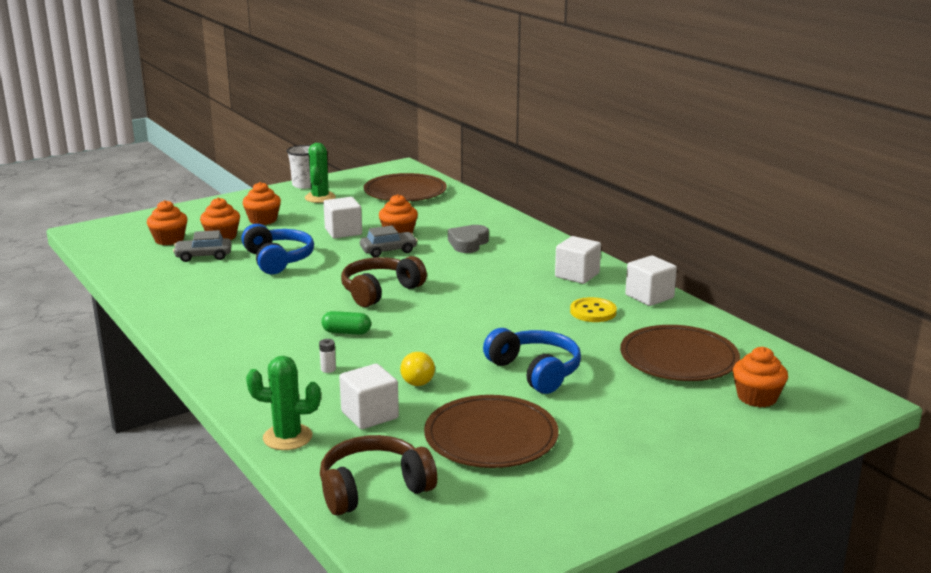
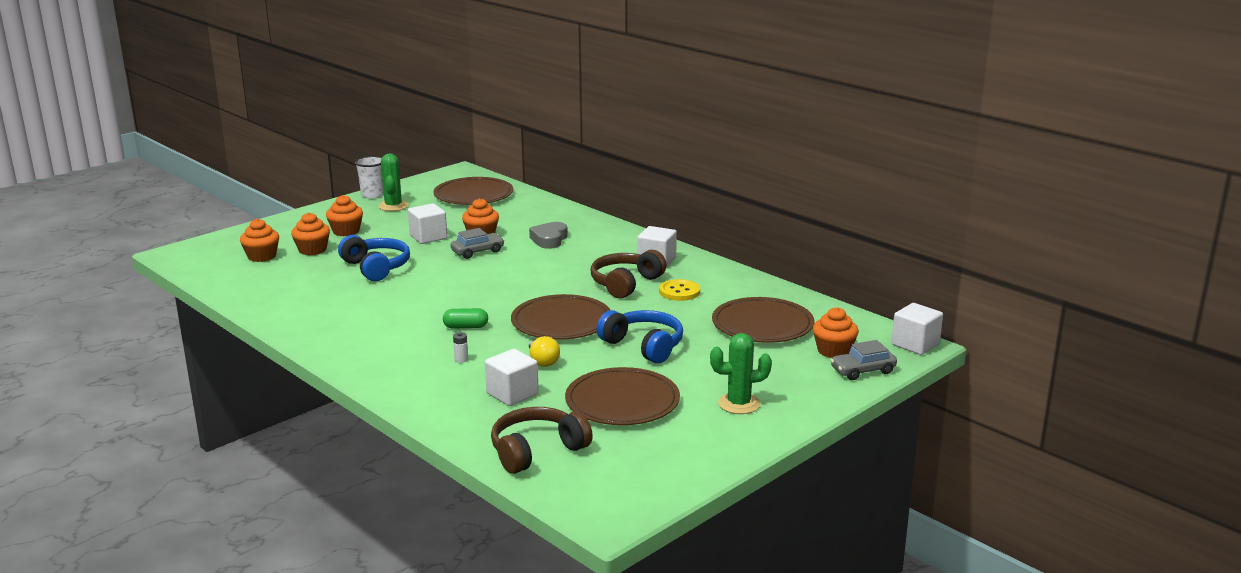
camera: 10 degrees left, 0 degrees up
(203, 256) = (302, 269): grey car -> grey car (862, 371)
(287, 437) = (447, 418): green cactus -> green cactus (739, 404)
(380, 291) = (483, 289): brown headphones -> brown headphones (625, 284)
(452, 335) = (561, 322): none -> brown plate
(649, 296) = (725, 275): white cube -> white cube (915, 344)

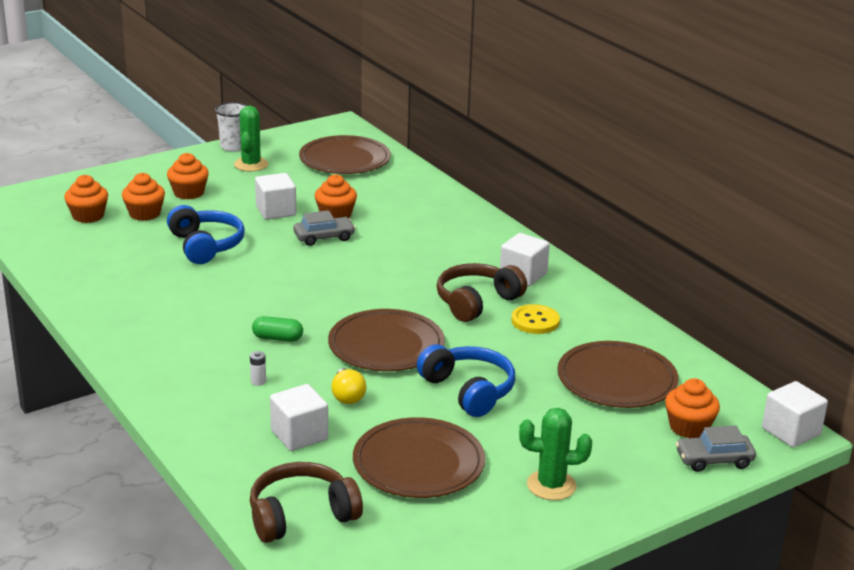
camera: 10 degrees right, 5 degrees up
(549, 239) = (410, 230): grey heart -> none

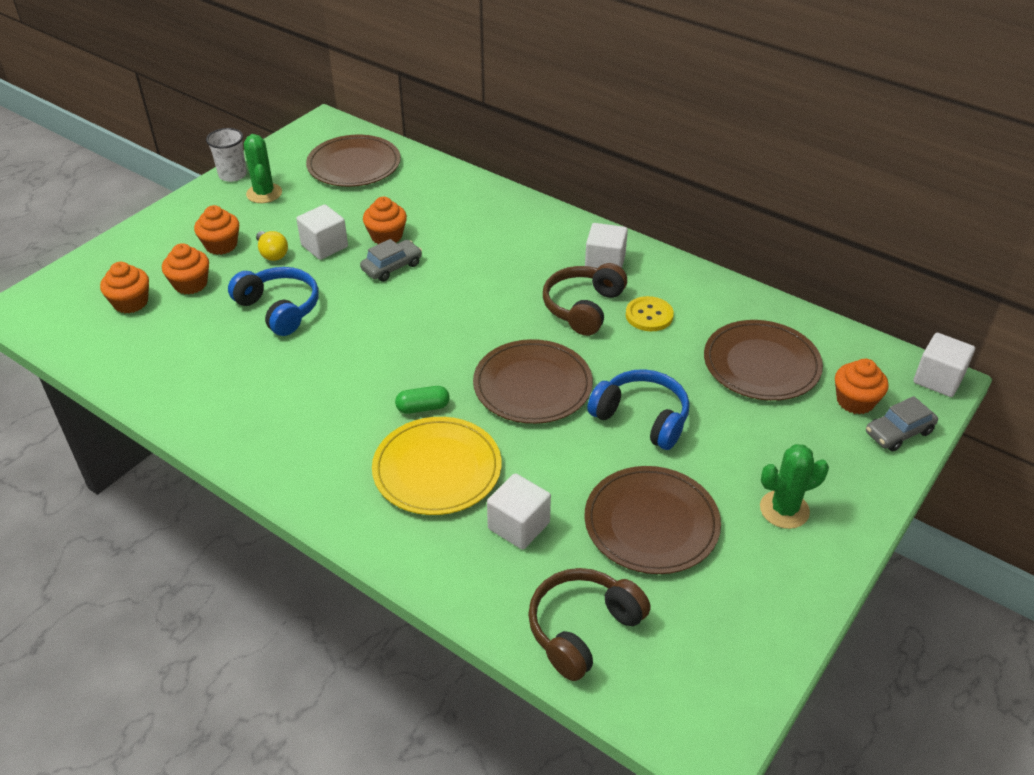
camera: 20 degrees left, 15 degrees up
(258, 381) = (437, 469): white battery -> yellow plate
(347, 396) = (534, 461): yellow light bulb -> yellow light bulb (272, 254)

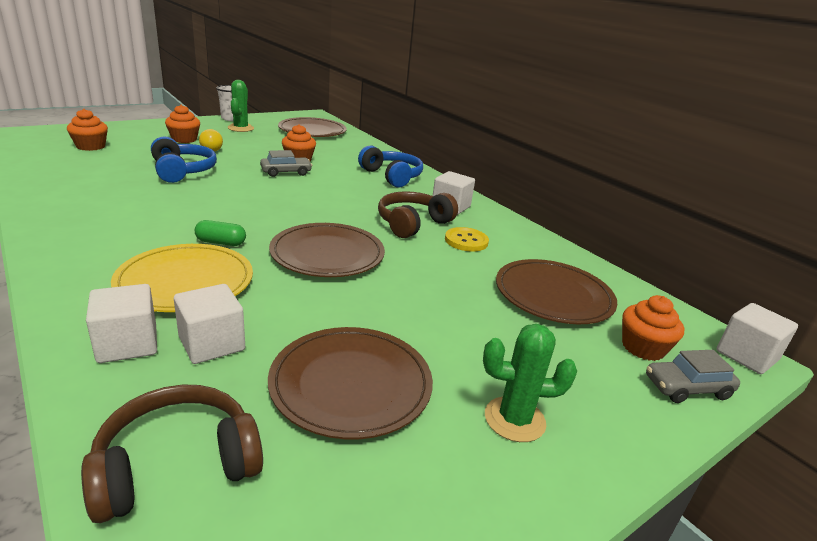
camera: 15 degrees right, 15 degrees down
(190, 284) = (140, 148): orange cupcake -> none
(324, 246) = (251, 154): white cube -> white cube (127, 344)
(642, 418) = (408, 300): blue headphones -> blue headphones (392, 176)

